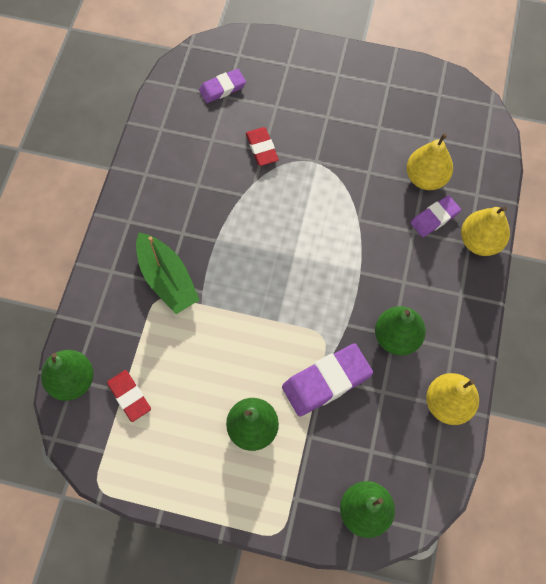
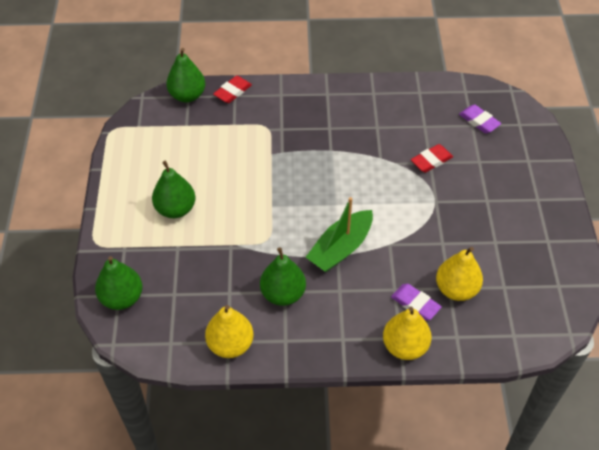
camera: 75 degrees right, 15 degrees down
(129, 396) = (183, 129): red eraser -> red eraser (232, 92)
(167, 279) = (285, 128): green boat -> green boat (341, 248)
(326, 381) = (227, 250): purple eraser -> none

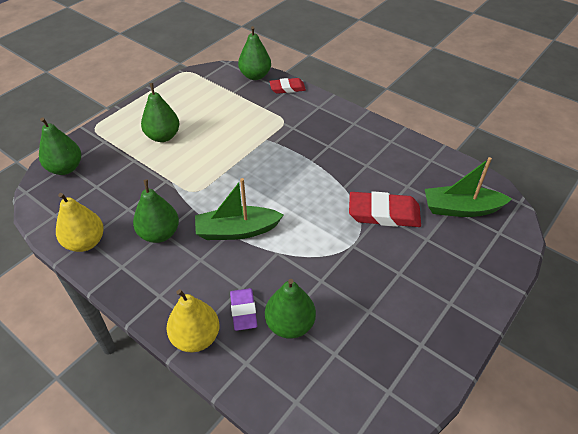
camera: 40 degrees right, 5 degrees down
(431, 160) = (384, 213): red eraser -> red eraser, size x1.63
(456, 289) = (290, 324): yellow pear -> green pear
(479, 121) = (461, 209): purple eraser -> green boat

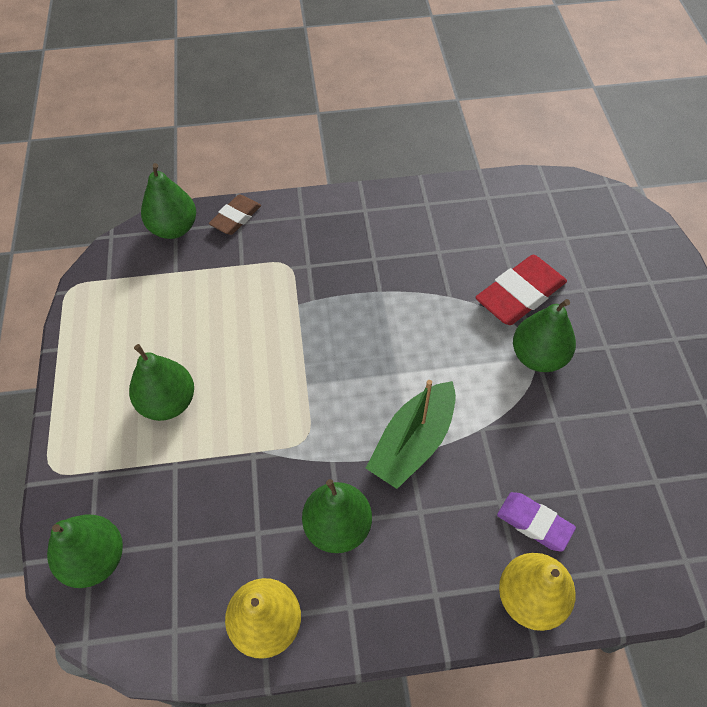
camera: 45 degrees left, 10 degrees up
(287, 88) = (236, 217): red eraser -> brown eraser
(290, 324) = (589, 492): green pear -> green pear (538, 357)
(461, 209) = (574, 231): green boat -> none

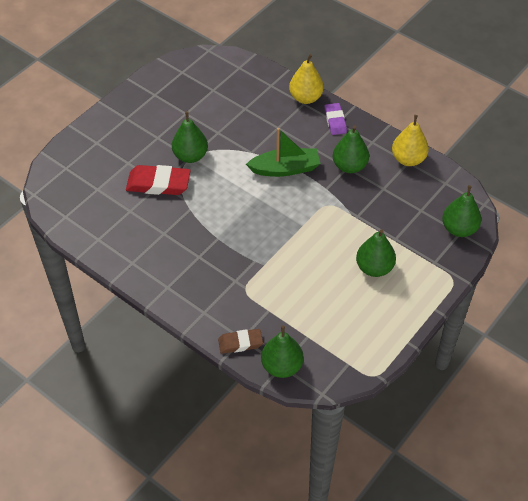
camera: 135 degrees left, 5 degrees down
(534, 523) = (275, 112): purple eraser -> purple eraser (335, 121)

